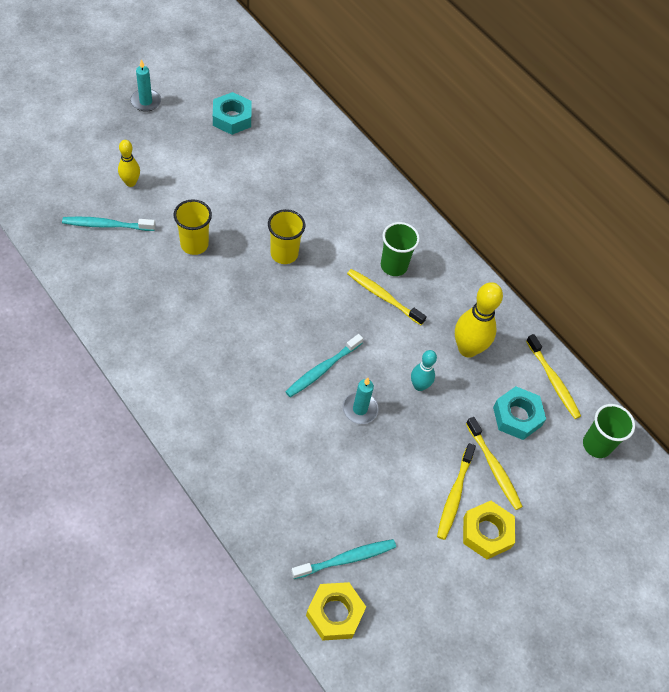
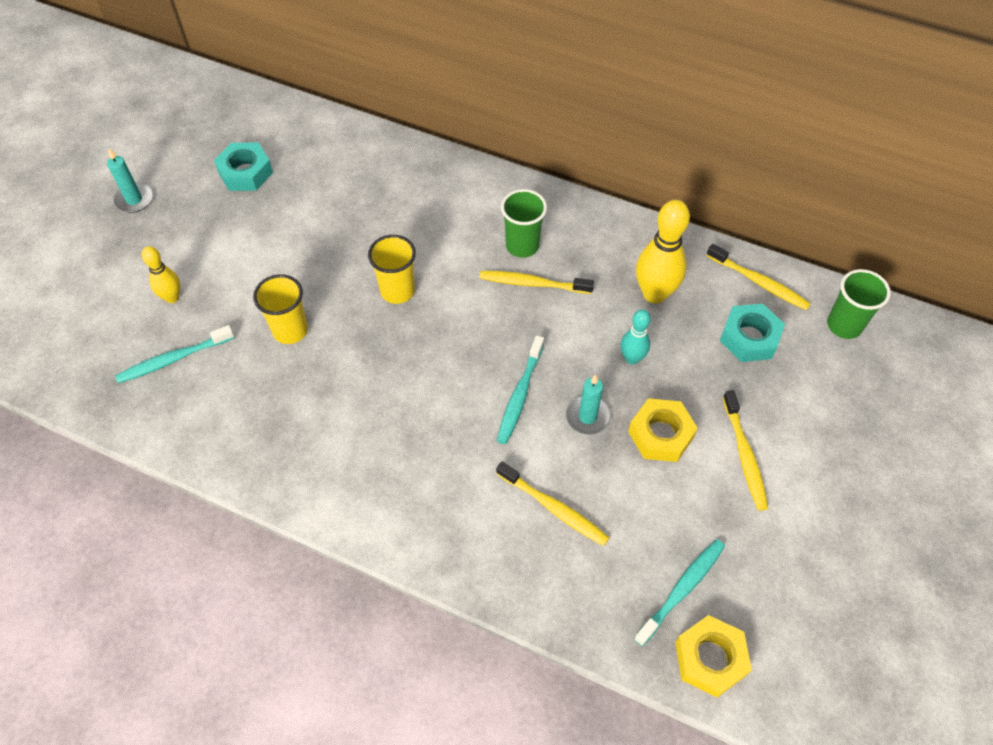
camera: 20 degrees left, 0 degrees up
(486, 532) = (802, 477): yellow nut -> yellow nut (660, 434)
(494, 467) = (763, 403): yellow toothbrush -> yellow toothbrush (554, 508)

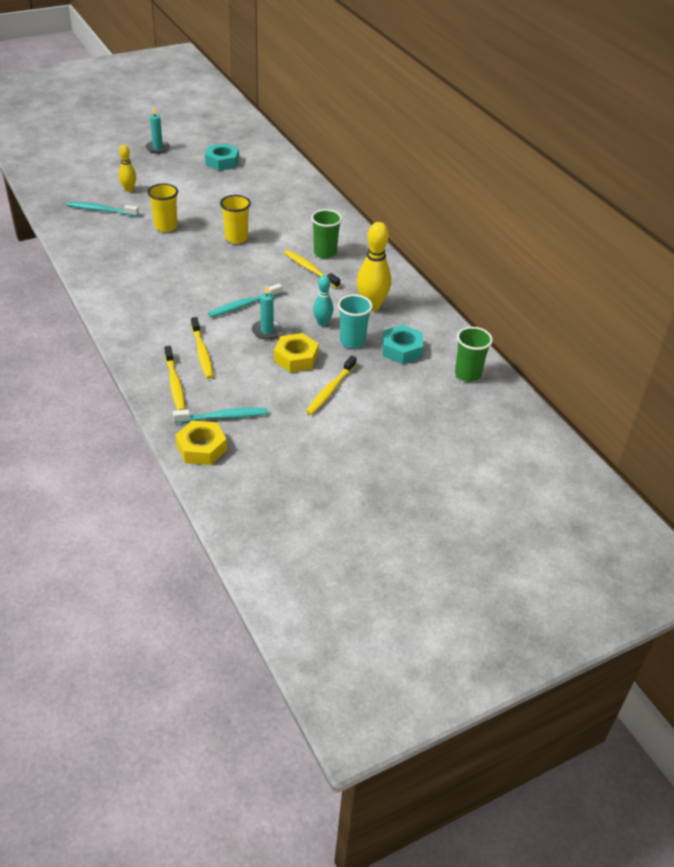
camera: 35 degrees right, 15 degrees down
(690, 363) = (352, 341): none -> turquoise cup
(759, 282) = (441, 332): yellow toothbrush -> yellow toothbrush (175, 384)

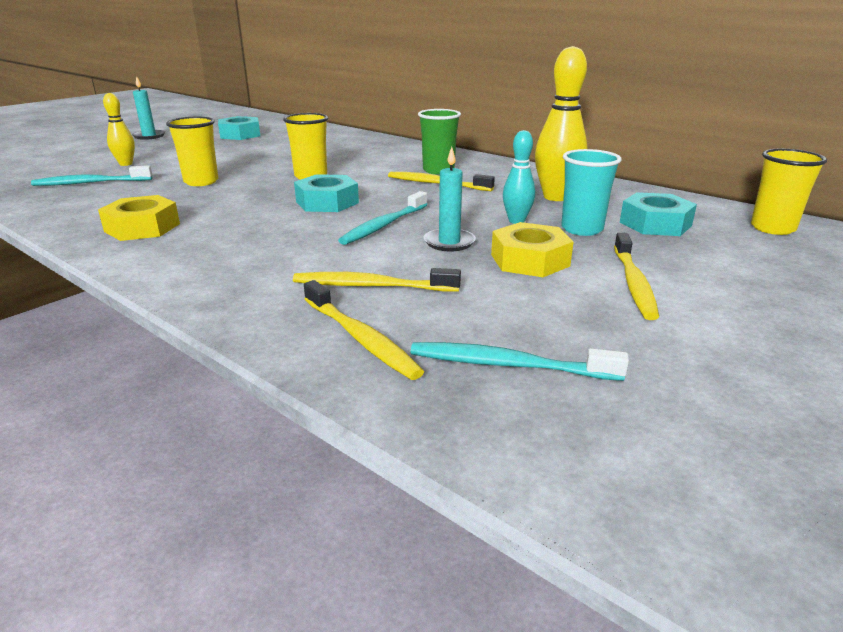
camera: 20 degrees left, 15 degrees down
(201, 448) = (529, 436): yellow nut -> yellow nut (142, 227)
(202, 353) = (372, 286): yellow toothbrush -> yellow toothbrush turned 135 degrees clockwise
(223, 417) = (509, 365): turquoise toothbrush -> turquoise toothbrush turned 135 degrees counterclockwise
(227, 272) = (327, 202): none -> turquoise nut
(467, 374) = (772, 228): green cup -> yellow cup

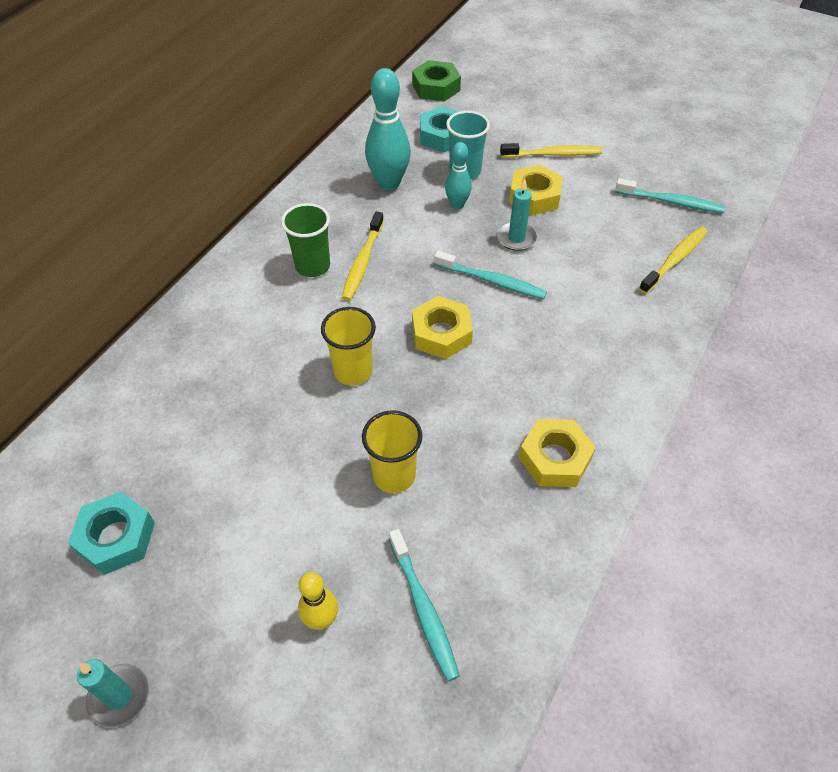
camera: 100 degrees left, 25 degrees up
(327, 202) = (441, 333): turquoise nut -> yellow nut
(372, 286) = (607, 267): yellow toothbrush -> none
(509, 365) = (671, 202): turquoise toothbrush -> turquoise toothbrush turned 75 degrees counterclockwise
(556, 197) = (389, 183): yellow bowling pin -> turquoise bowling pin
(772, 228) = (436, 87): yellow cup -> green nut

